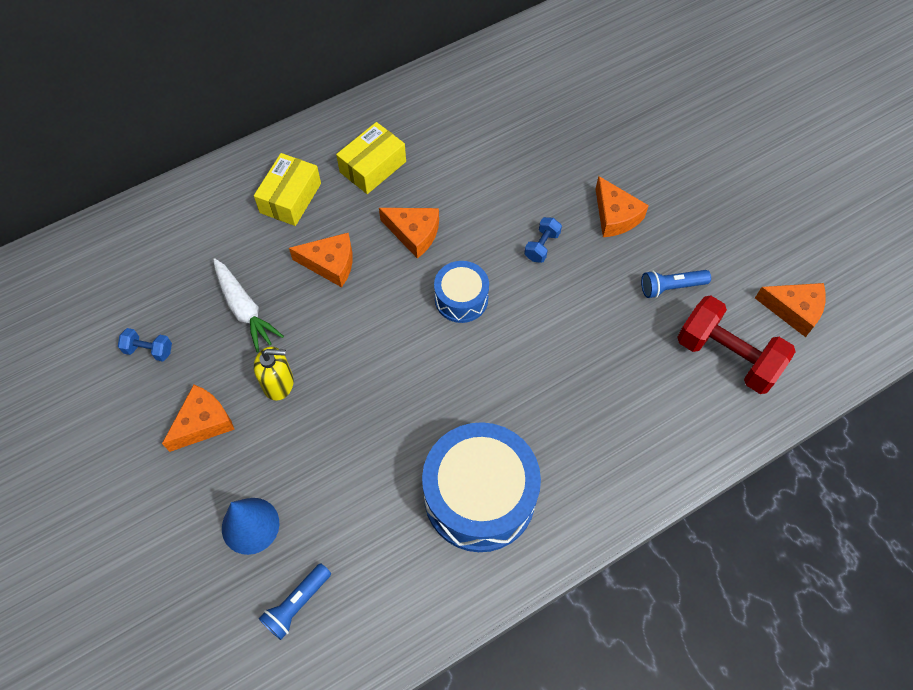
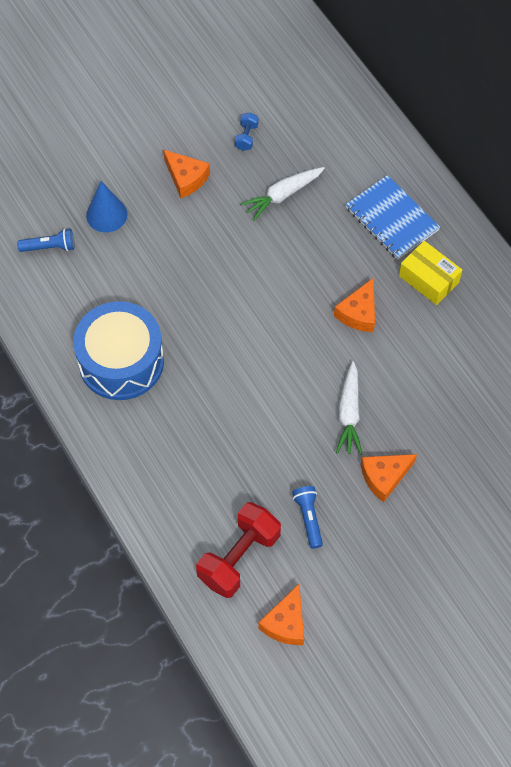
camera: 90 degrees right, 0 degrees up
(278, 383) = (217, 223): yellow soap dispenser -> none
(290, 198) = (391, 219): yellow box -> blue notebook
(297, 604) = (49, 247): blue flashlight -> blue flashlight turned 135 degrees clockwise
(330, 264) = (326, 252): orange cheese -> none
(461, 299) = (294, 349): blue drum -> none
(542, 246) = (349, 413): blue dumbbell -> white carrot

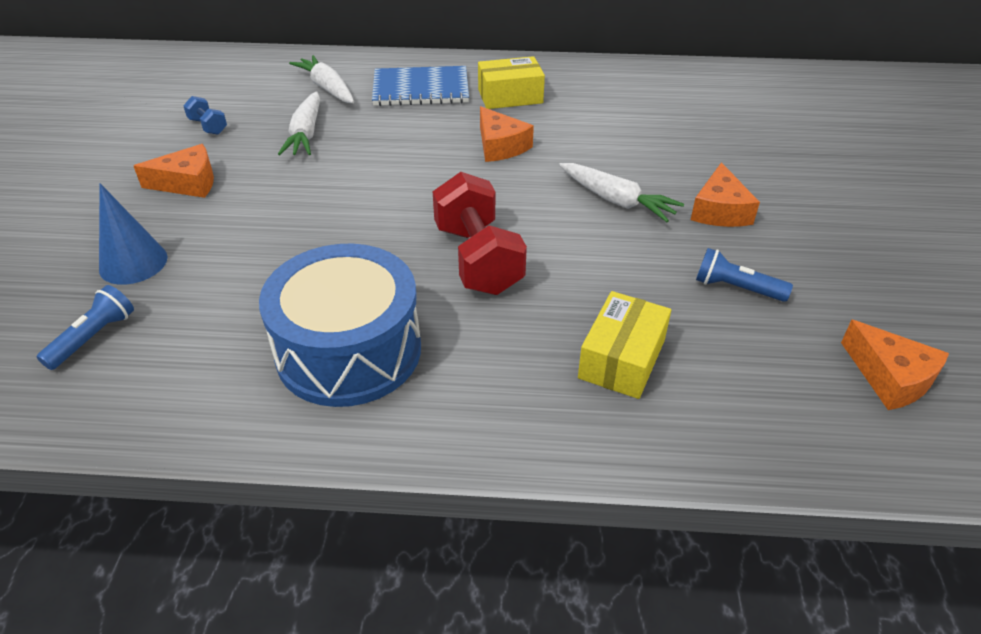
camera: 55 degrees left, 20 degrees down
(206, 488) = (622, 359): none -> yellow box
(239, 557) = (757, 377): red dumbbell -> red dumbbell (477, 259)
(345, 164) = (327, 88): none -> white carrot

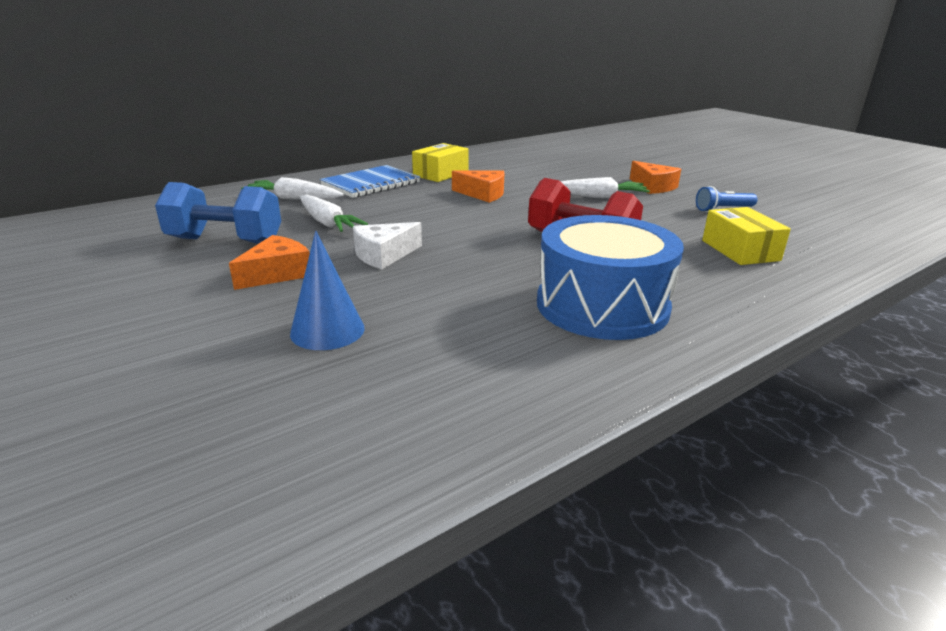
camera: 40 degrees left, 15 degrees down
(93, 337) = (391, 385): blue flashlight -> none
(208, 126) = (225, 241): blue dumbbell -> blue dumbbell, size x2.17
(286, 196) = (384, 255): none -> white cheese
(890, 377) = (840, 216): orange cheese -> none

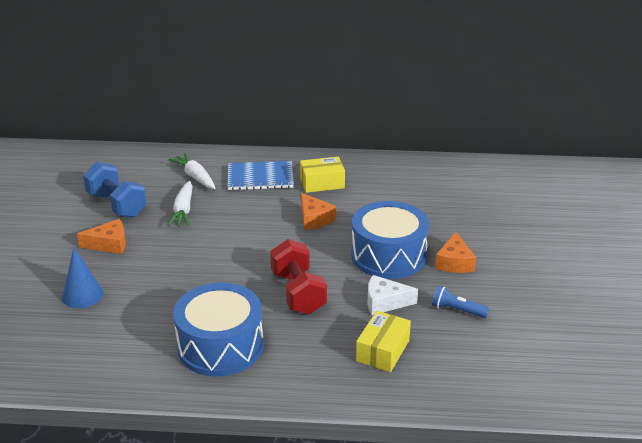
camera: 40 degrees right, 5 degrees up
(384, 255) = (174, 253): white cheese -> white cheese (385, 302)
(598, 197) = (388, 256): white carrot -> blue drum

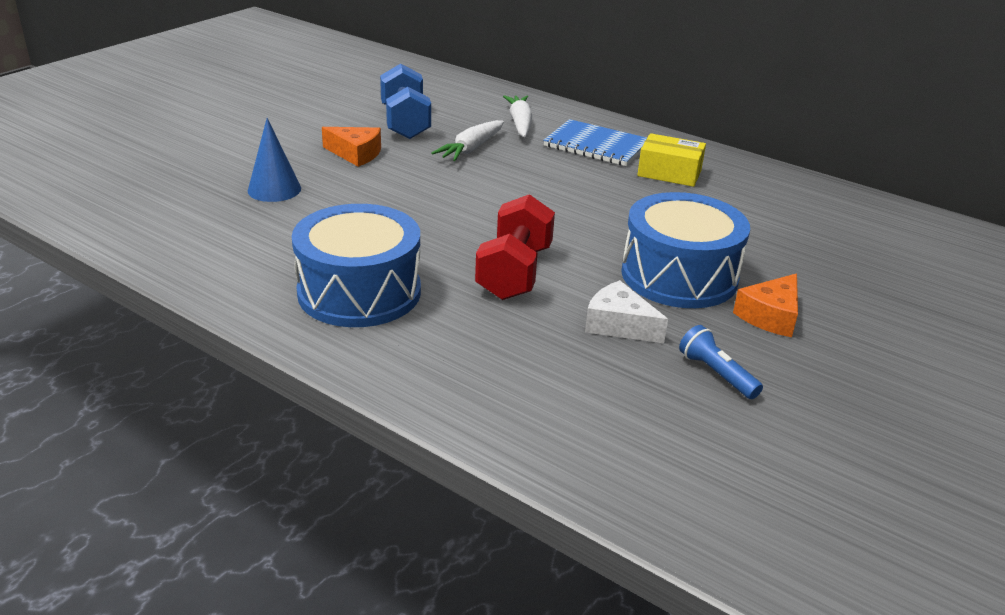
camera: 30 degrees right, 0 degrees up
(314, 219) = (619, 205): orange cheese -> none
(382, 351) = (556, 378): yellow box -> none

